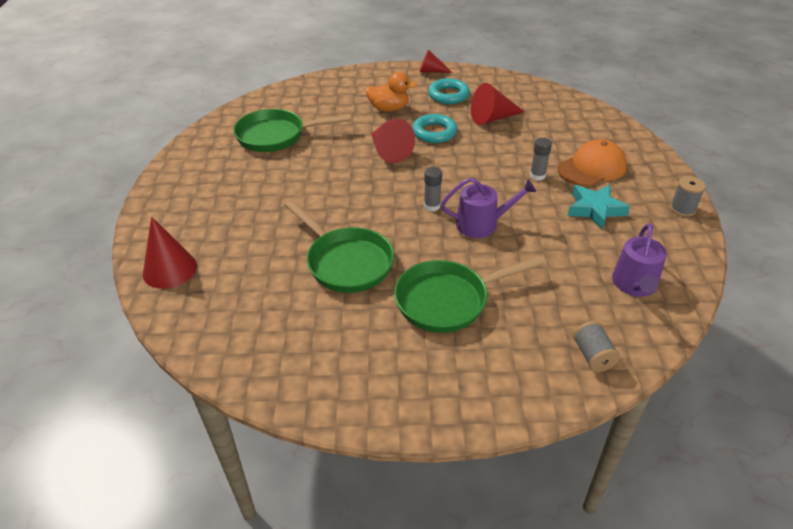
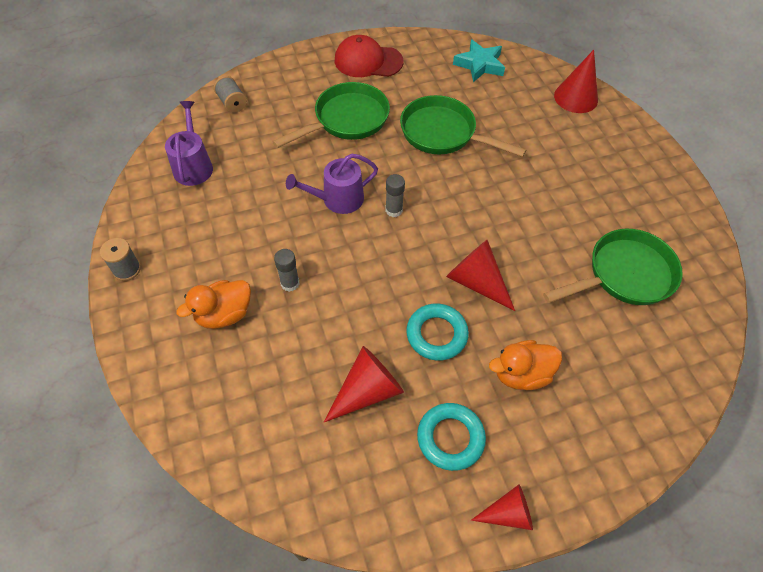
camera: 160 degrees right, 15 degrees up
(389, 380) = (368, 61): none -> red cap
(592, 168) = (224, 314): orange cap -> orange duck
(595, 209) = (224, 246): turquoise star -> turquoise star (479, 65)

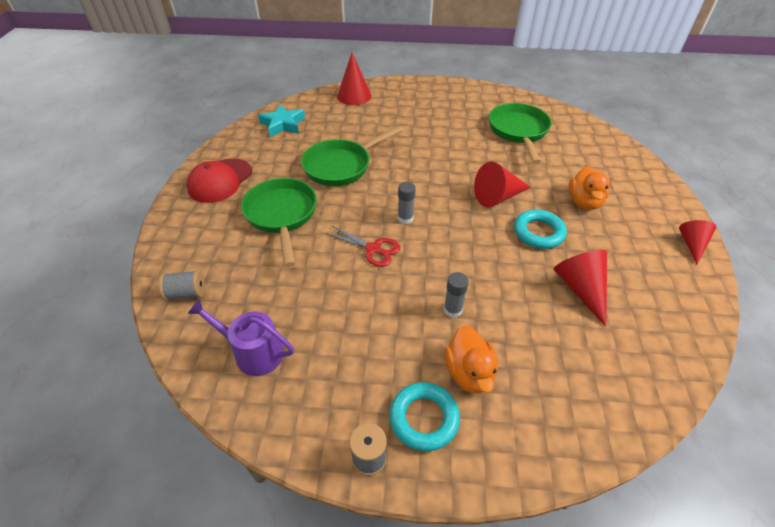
camera: 65 degrees left, 10 degrees down
(338, 199) = (373, 249): purple watering can -> red scissors
(450, 438) = (630, 254): turquoise ring -> turquoise ring (424, 418)

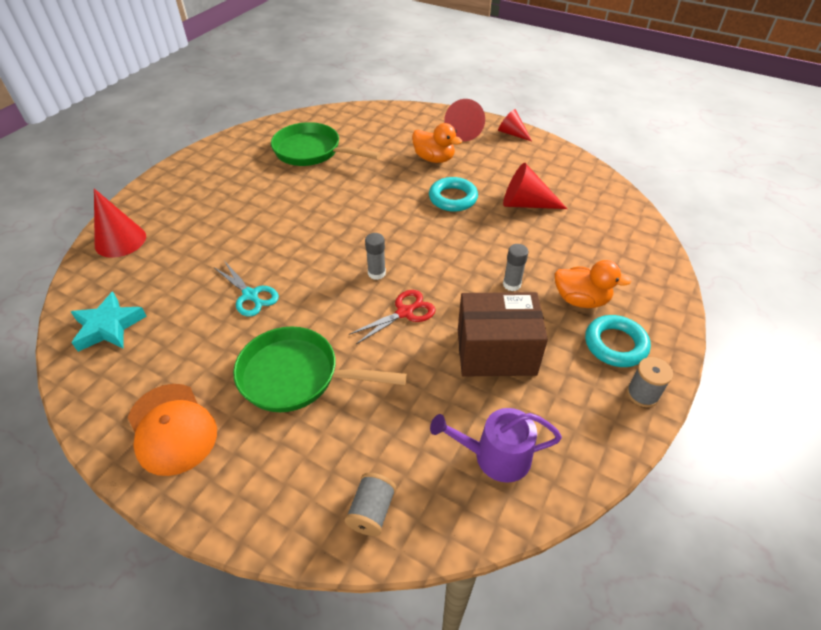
camera: 65 degrees left, 0 degrees up
(220, 181) = (172, 429): red cap -> orange cap
(253, 352) = (495, 456): purple watering can -> purple watering can turned 45 degrees clockwise
(341, 166) = (250, 295): green pan -> turquoise scissors
(362, 321) = (496, 352): none -> brown box
(498, 197) = (392, 202): red cone -> red cone (463, 130)

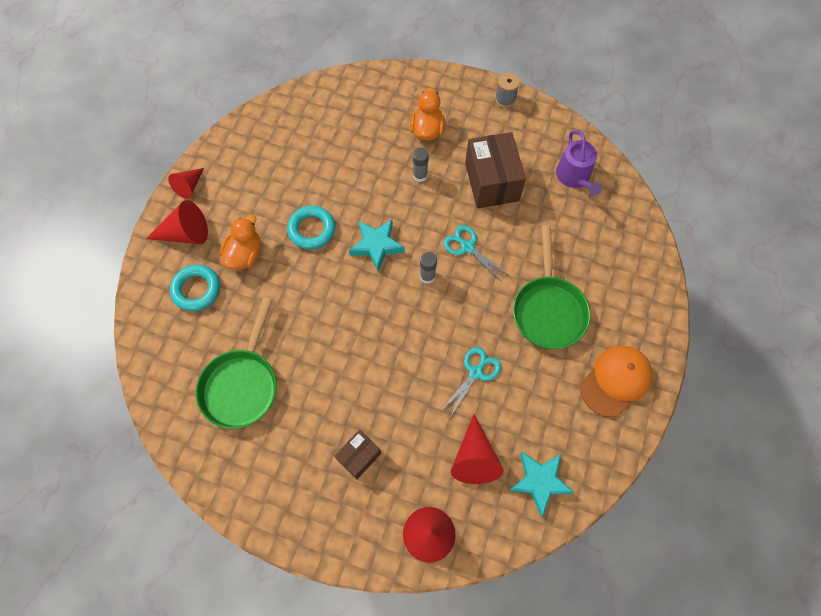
camera: 100 degrees left, 20 degrees up
(214, 207) = (359, 456): none -> brown box
(372, 511) = (631, 238): grey spool -> none
(404, 312) = (467, 247): red scissors -> turquoise scissors
(424, 240) = (377, 245): none -> turquoise star
(526, 204) = (312, 169): red cone -> red cone (474, 458)
(615, 344) = (466, 111): turquoise ring -> turquoise ring (196, 289)

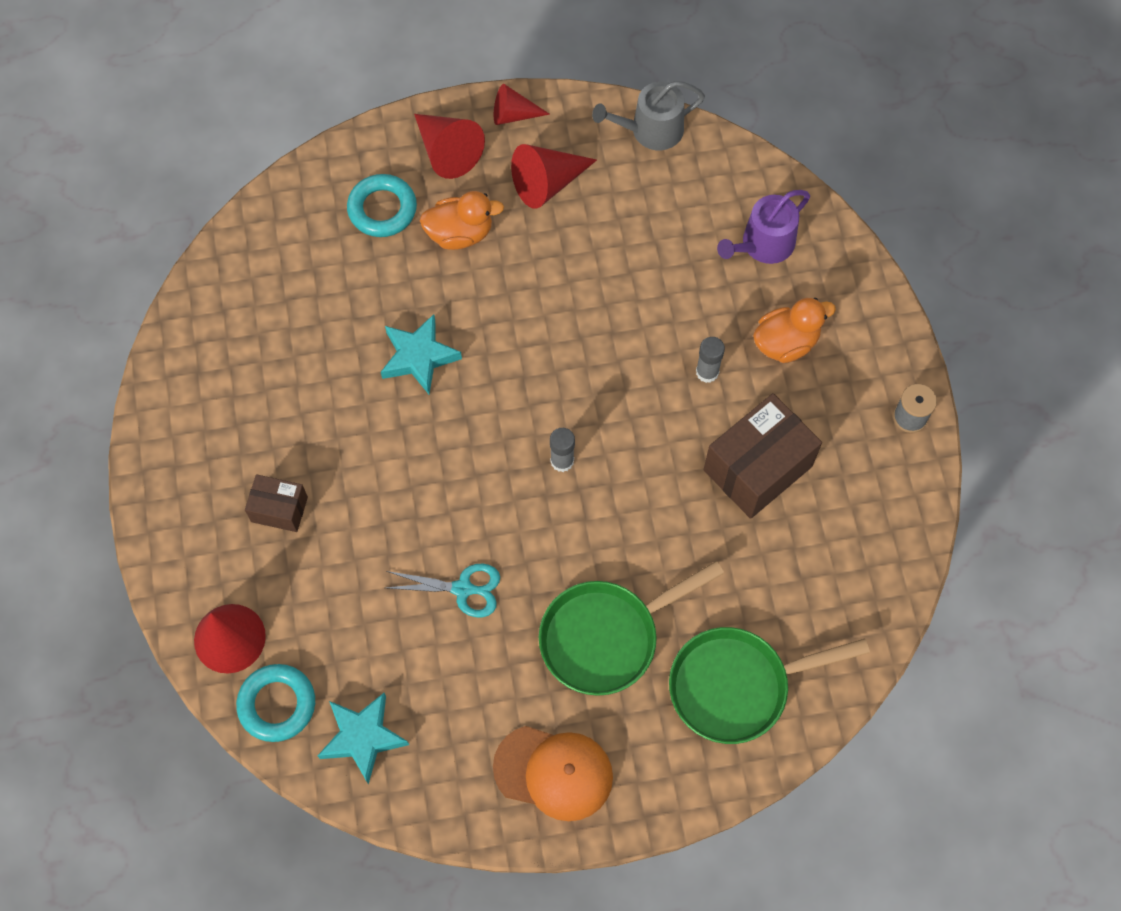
camera: 60 degrees right, 0 degrees up
(242, 384) = (294, 330): green pan -> green pan (737, 686)
(253, 124) = (650, 130): none -> grey watering can
(312, 230) = (542, 287): turquoise ring -> turquoise ring (277, 704)
(377, 245) = (568, 376): turquoise star -> turquoise star (419, 357)
(467, 247) = (636, 488): turquoise scissors -> none
(474, 458) = (350, 643): red cone -> red cone (547, 183)
(574, 177) = (839, 574): purple watering can -> purple watering can (763, 244)

